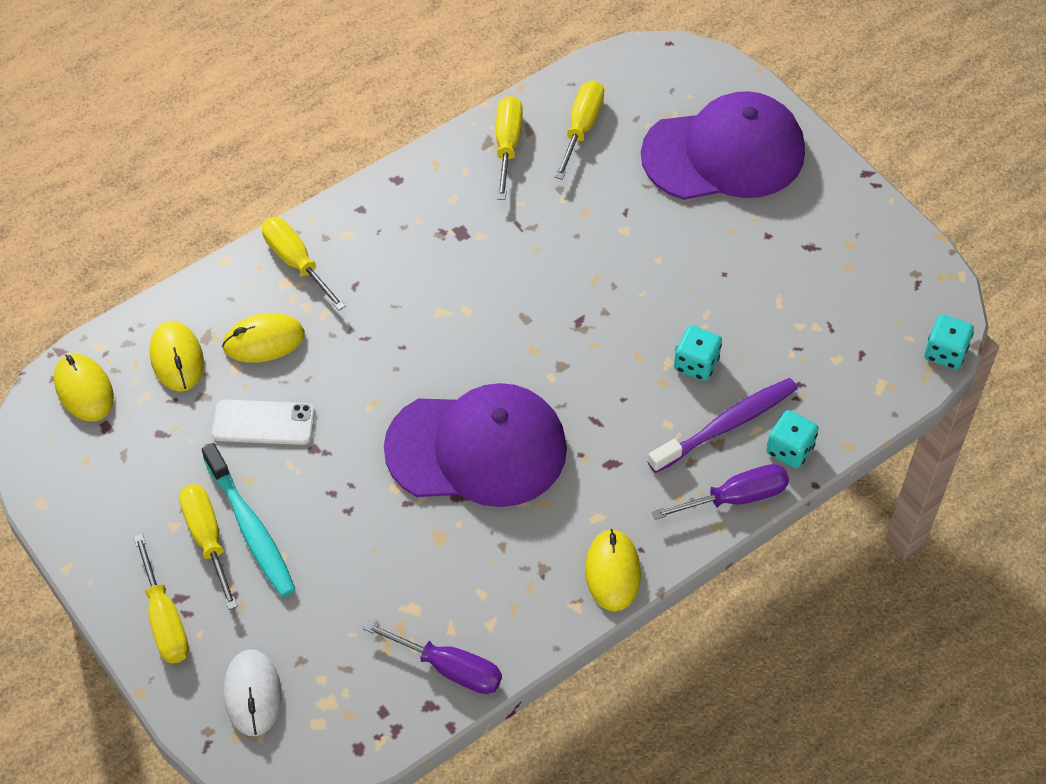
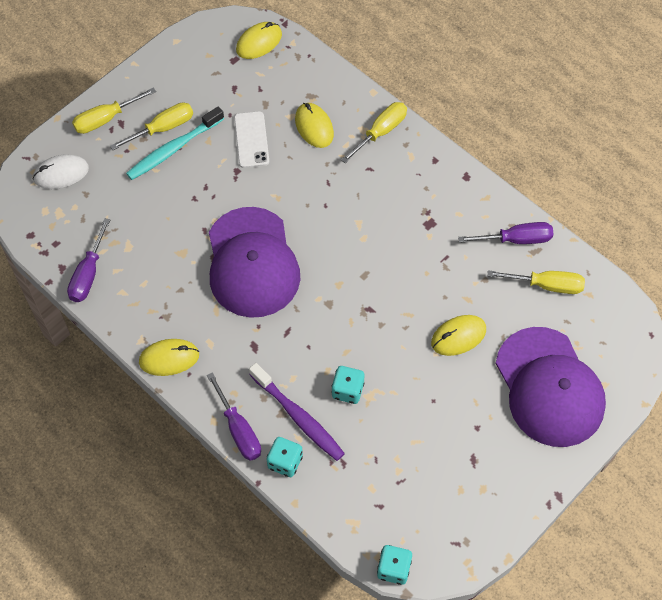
camera: 80 degrees right, 5 degrees up
(177, 358) = (291, 84): yellow mouse -> yellow mouse (458, 336)
(507, 145) = (516, 239): yellow screwdriver -> purple screwdriver

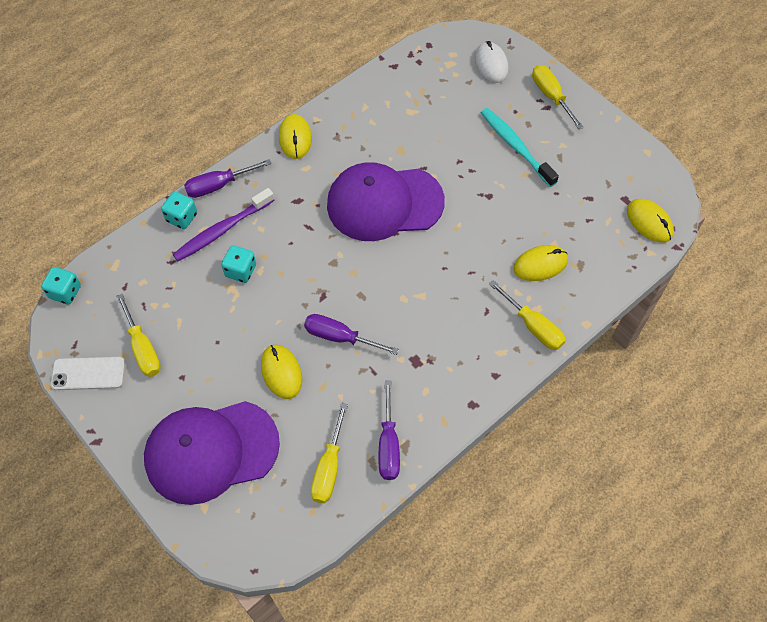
camera: 95 degrees right, 0 degrees up
(88, 274) = (386, 83): purple screwdriver -> purple screwdriver (340, 337)
(162, 128) = (540, 139): yellow screwdriver -> yellow screwdriver (143, 348)
(251, 140) = (525, 209): white phone -> white phone (88, 373)

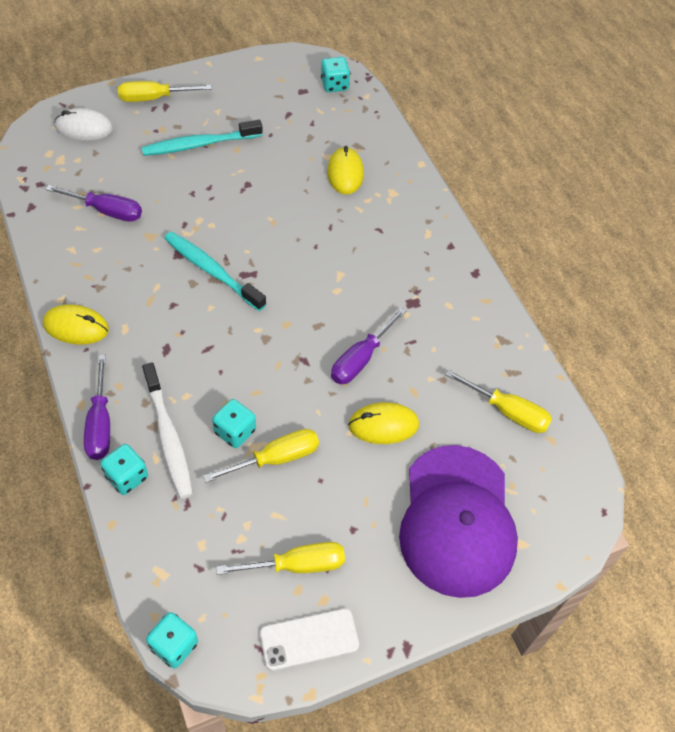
camera: 75 degrees left, 5 degrees down
(88, 373) = (309, 639): white phone -> white phone turned 60 degrees clockwise
(222, 230) = (168, 436): purple toothbrush -> white toothbrush
(384, 203) = (212, 271): purple cap -> turquoise toothbrush
(388, 444) = (497, 353): purple screwdriver -> purple screwdriver (106, 211)
(533, 326) = (409, 201): yellow screwdriver -> yellow screwdriver (276, 458)
(649, 222) = (334, 85): yellow mouse -> turquoise dice

